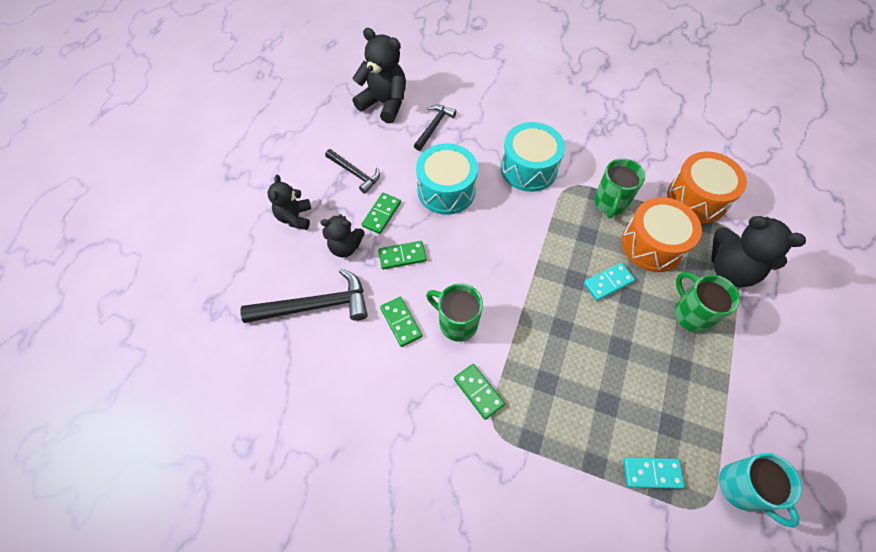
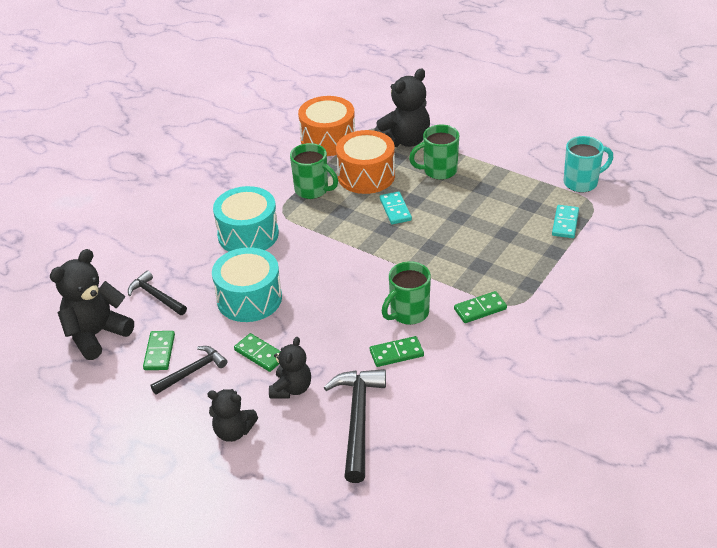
camera: 75 degrees left, 20 degrees down
(402, 256) = (320, 343): green domino -> green domino (159, 352)

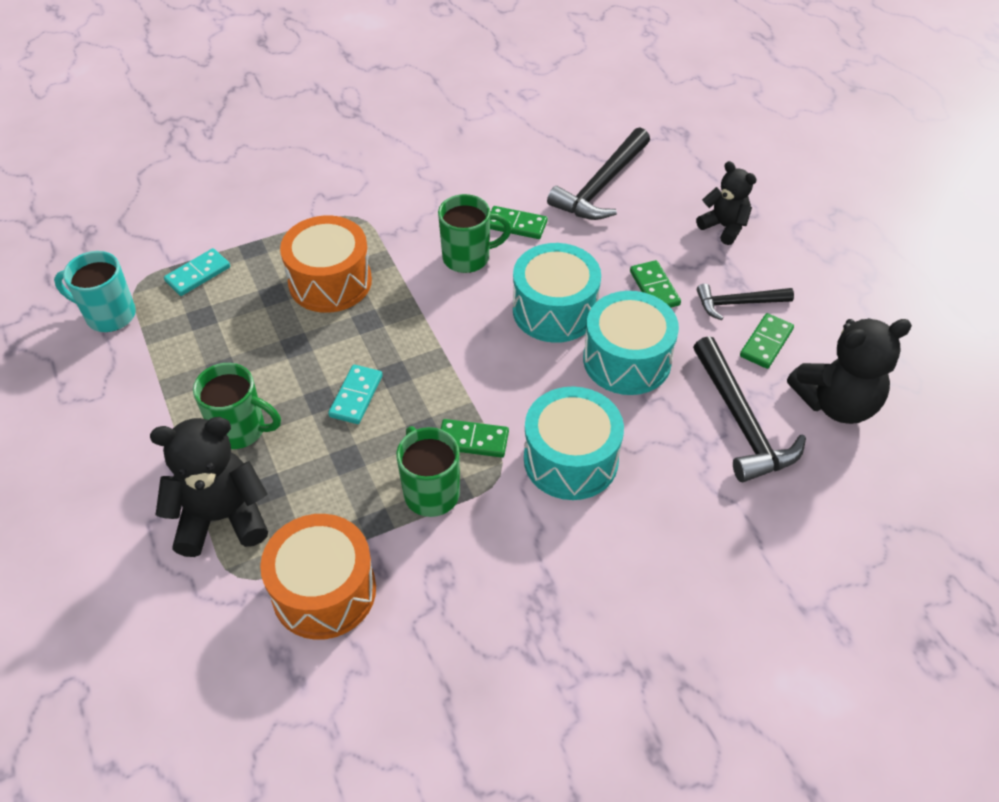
camera: 150 degrees left, 10 degrees up
(156, 296) = (741, 422): black hammer -> black hammer, size x1.65
(291, 389) = (644, 239): black teddy bear -> none
(319, 307) = (554, 310): none -> turquoise drum
(366, 175) = (338, 477): orange drum -> orange drum (330, 282)
(480, 309) = (394, 227): green domino -> green domino (473, 440)

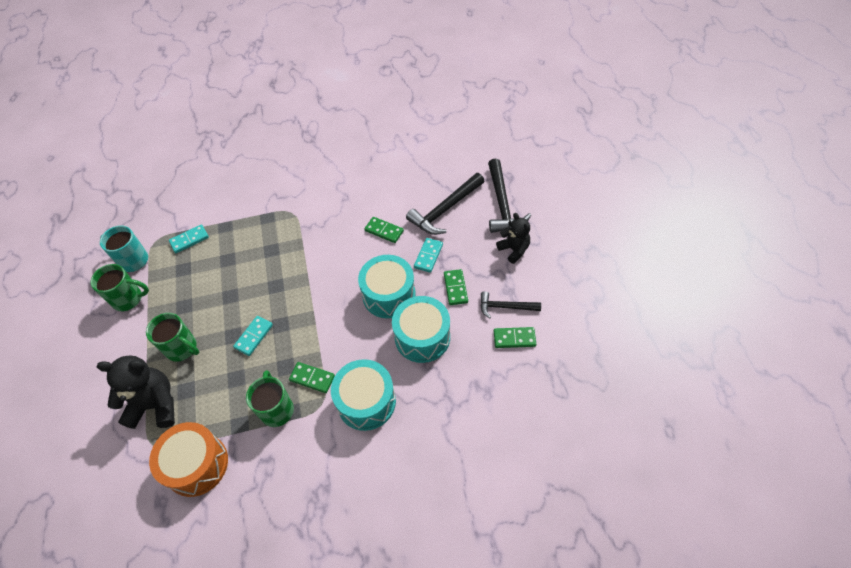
camera: 15 degrees right, 5 degrees up
(330, 282) = (262, 255): orange drum -> none
(468, 257) = (348, 250): green mug -> green mug (128, 299)
(597, 250) = (428, 256): none -> turquoise domino
(741, 422) = (480, 393): black hammer -> black hammer (502, 204)
(766, 343) = (514, 338): green domino -> green domino turned 45 degrees clockwise
(836, 403) = (546, 390): black teddy bear -> none

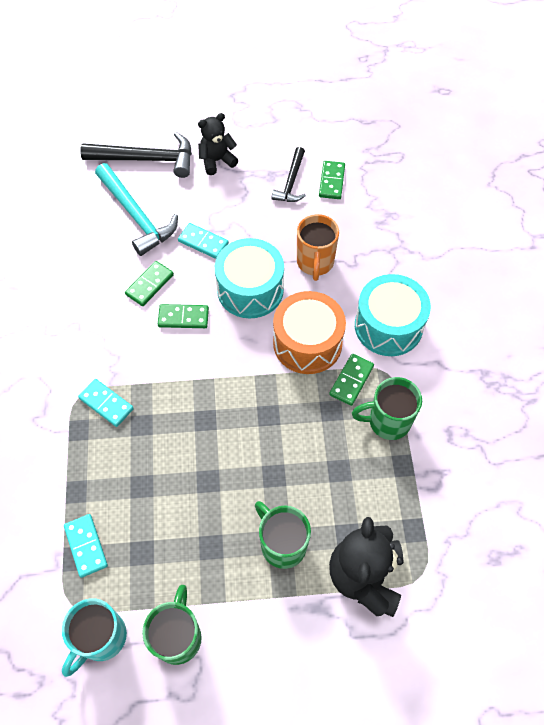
camera: 85 degrees left, 5 degrees up
(182, 348) = (282, 544): green mug -> green mug turned 75 degrees counterclockwise
(197, 464) = (451, 515): orange drum -> orange drum (307, 343)
(254, 336) = (280, 448): turquoise domino -> turquoise domino (106, 404)
(422, 337) = (315, 263): turquoise drum -> orange mug
(445, 210) = (136, 216): black hammer -> turquoise hammer
(455, 288) = (256, 222): green domino -> green domino (183, 318)

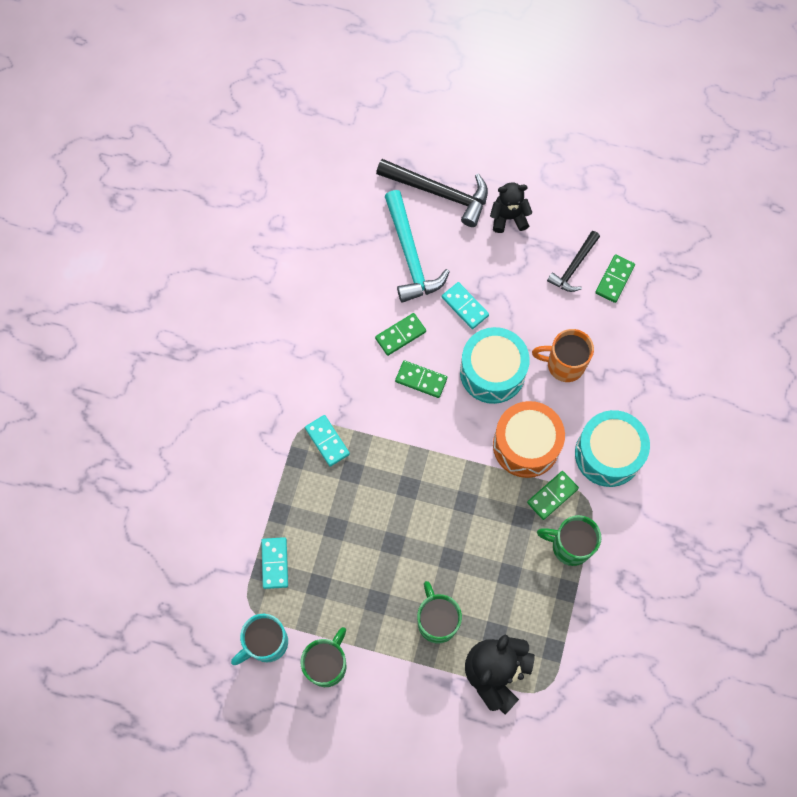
camera: 20 degrees right, 10 degrees up
(315, 263) = (564, 364): orange mug -> orange mug turned 75 degrees clockwise

